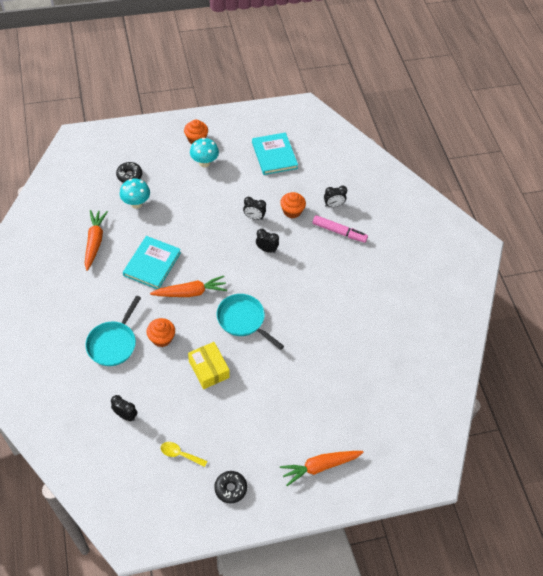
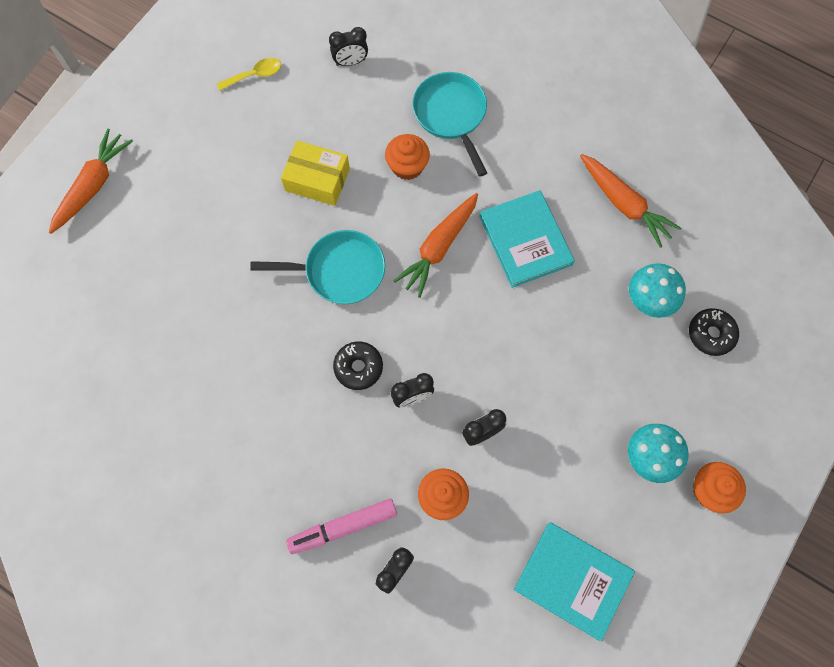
camera: 140 degrees right, 15 degrees up
(230, 488) = (170, 88): black donut -> black donut (358, 367)

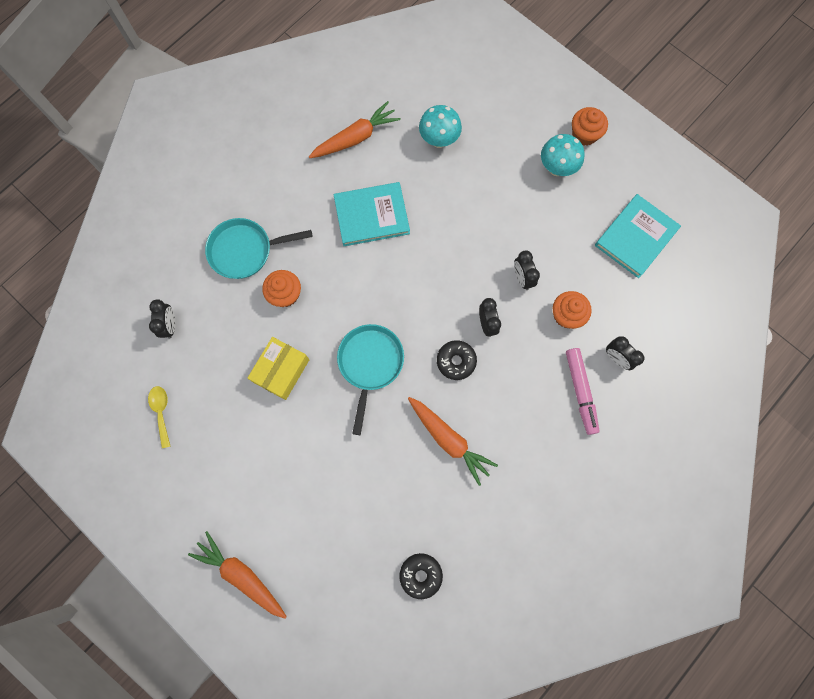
camera: 80 degrees left, 5 degrees up
(439, 248) = (365, 282): orange carrot -> orange carrot (449, 440)
(711, 334) = (471, 105): black donut -> black donut (420, 575)

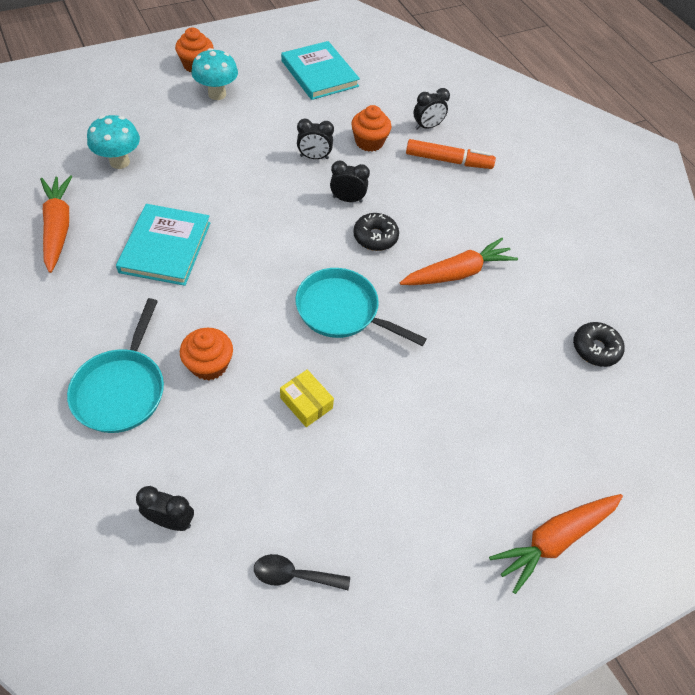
camera: 75 degrees left, 20 degrees down
(161, 412) = (294, 575): yellow spoon -> black spoon
(281, 370) = (306, 403): yellow box -> yellow box, size x0.66
(580, 392) = (448, 161): pink marker -> orange marker

